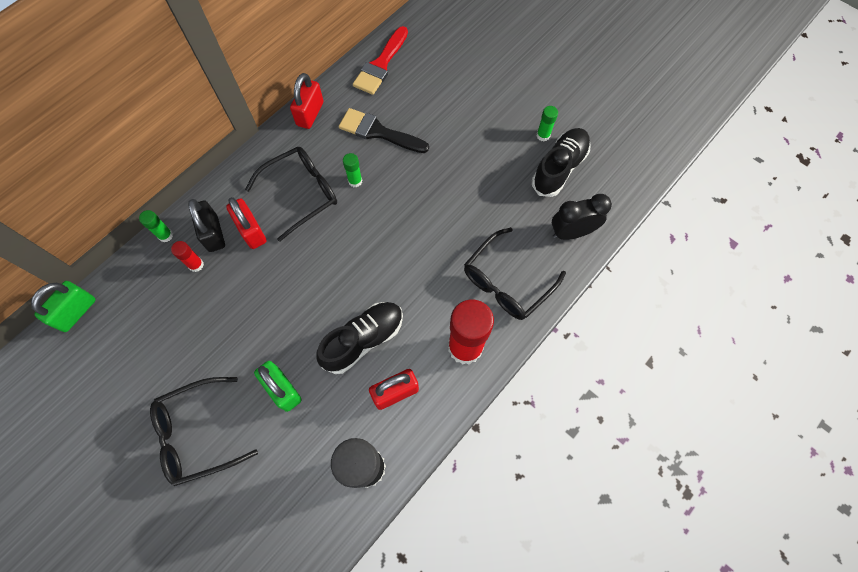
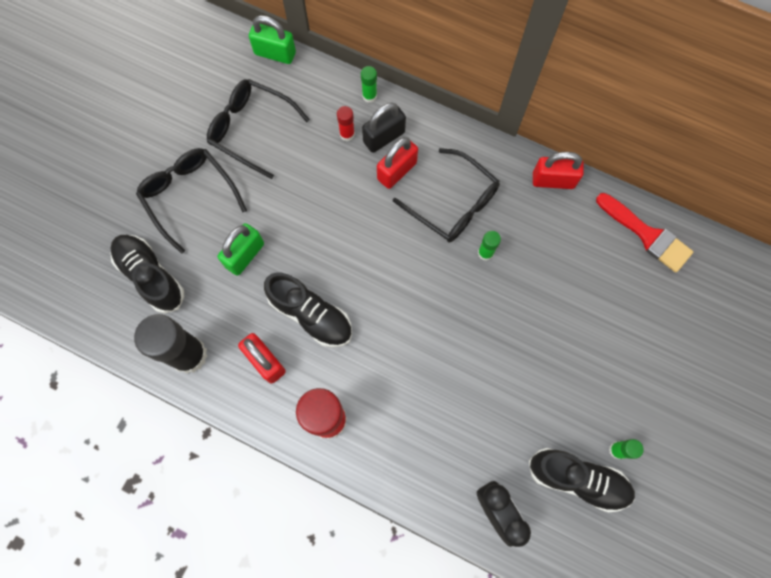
camera: 75 degrees right, 5 degrees up
(270, 493) = (151, 276): none -> black shoe
(378, 132) = (555, 259): black brush -> none
(381, 65) = (647, 235): red brush -> red brush turned 150 degrees counterclockwise
(507, 281) = (413, 448): black glasses -> black glasses (252, 130)

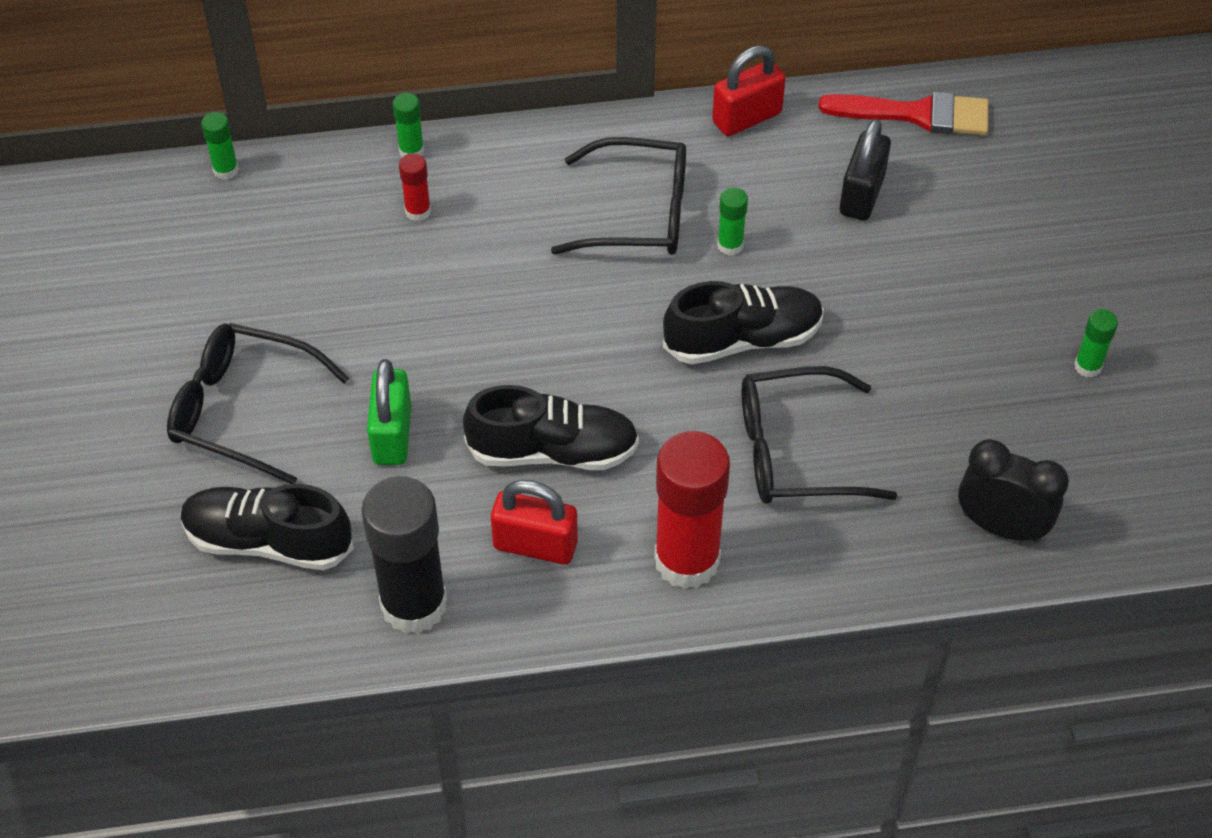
camera: 35 degrees left, 20 degrees down
(252, 130) = (270, 279): black glasses -> black glasses (797, 451)
(275, 53) = (226, 170): green padlock -> green glue stick
(384, 137) = (474, 188): black padlock -> black padlock (862, 195)
(397, 171) = (527, 217): red padlock -> none
(577, 479) = (1069, 428): black shoe -> black shoe (742, 339)

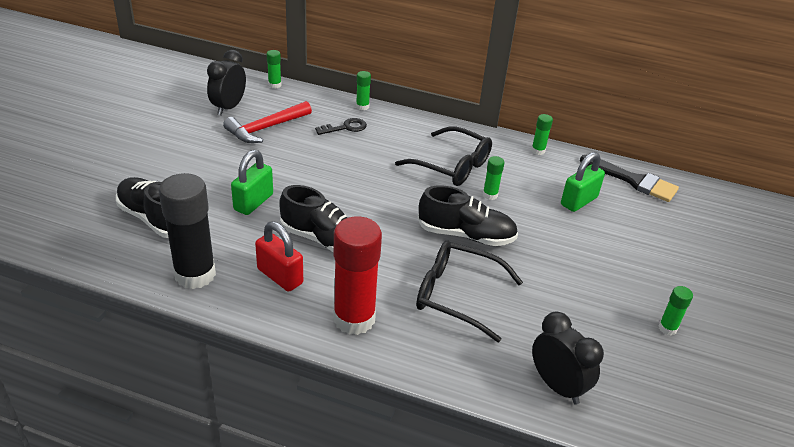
camera: 25 degrees right, 15 degrees down
(190, 260) = (228, 107): none -> black clock
(244, 410) = (196, 166): black glasses -> none
(290, 276) = (266, 128): none -> red hammer
(418, 211) = (345, 127): red glue stick -> black key
(747, 118) = (538, 151): red padlock -> green glue stick
(862, 195) = (579, 201): black padlock -> green padlock
(916, 114) = (633, 180): red brush -> black brush

